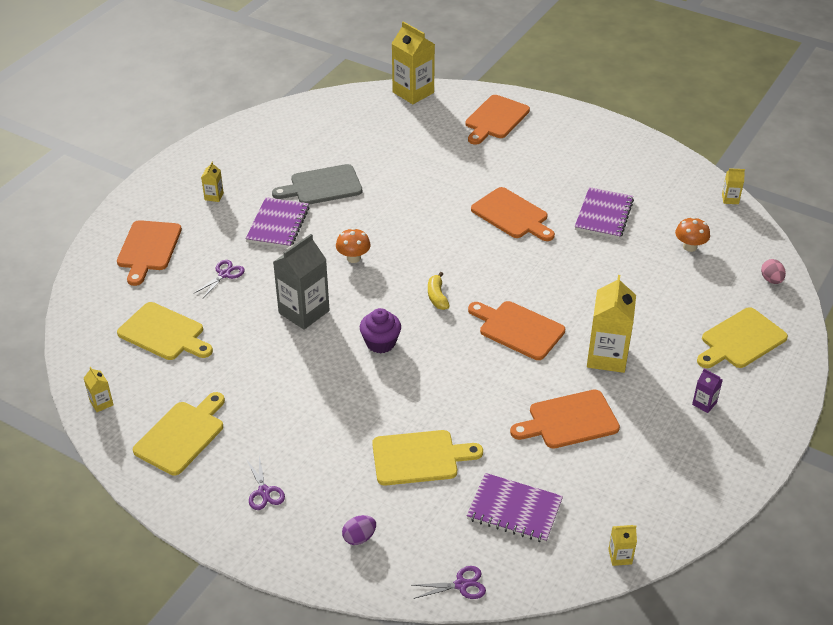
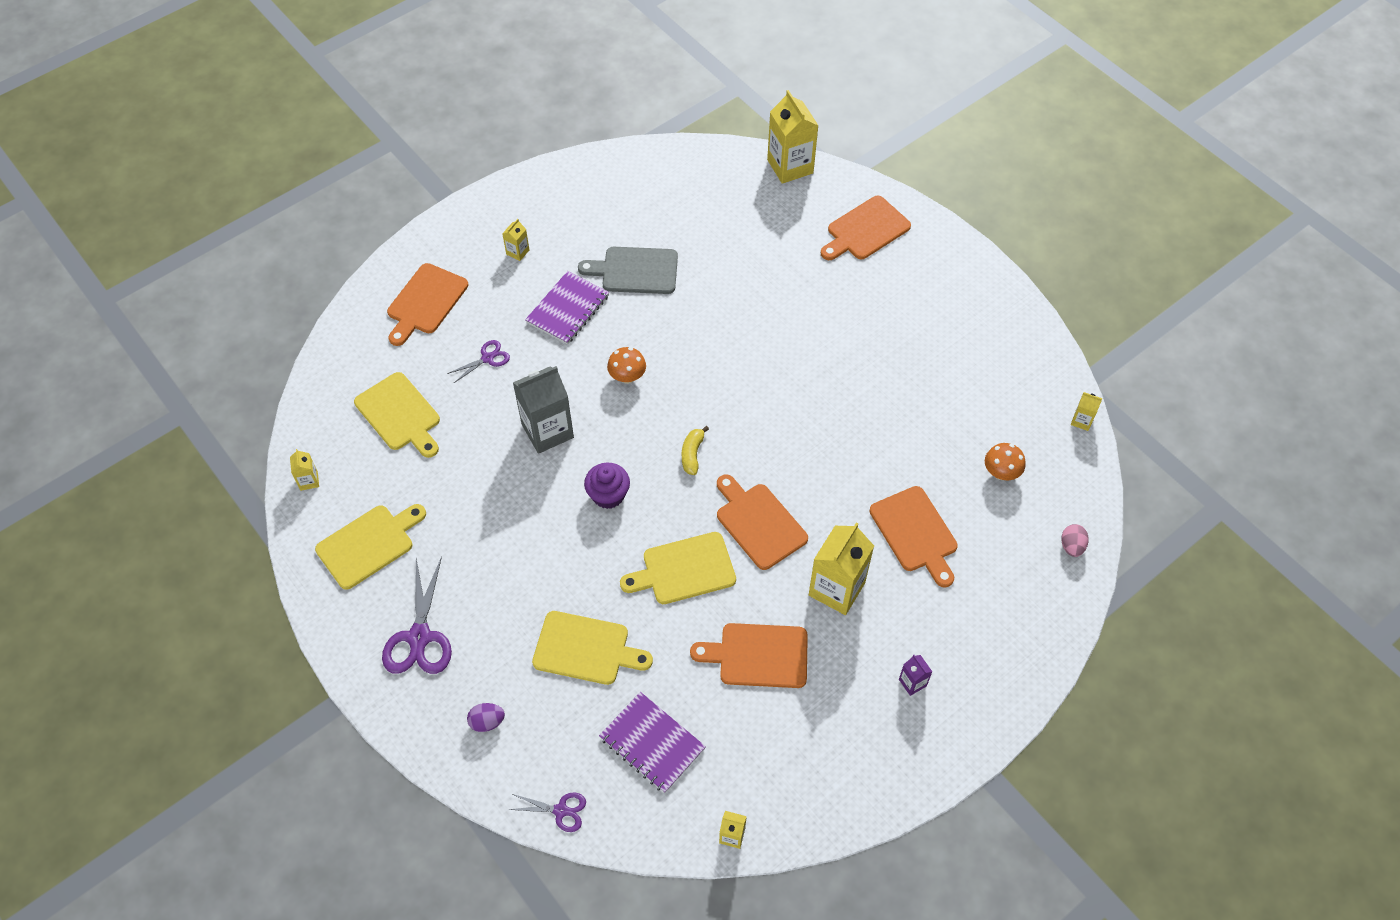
camera: 20 degrees right, 15 degrees up
(264, 492) = (419, 637): purple scissors -> purple scissors, size x1.83
(512, 215) = (822, 370): orange cutting board -> orange cutting board (915, 533)
(603, 215) = (924, 400): purple notebook -> none
(741, 340) = (995, 615): yellow cutting board -> yellow cutting board (684, 569)

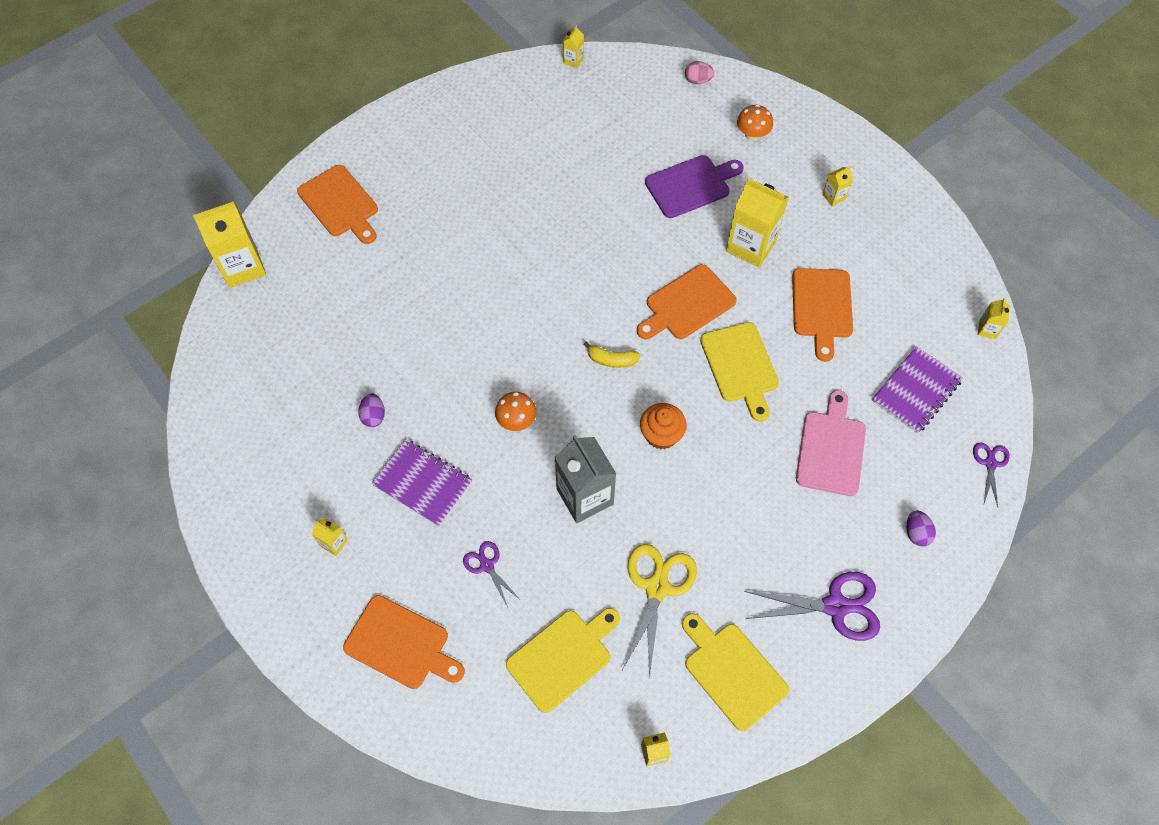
camera: 90 degrees left, 5 degrees up
(454, 487) = (657, 587): none -> yellow scissors
(586, 649) = (831, 449): yellow cutting board -> pink cutting board
(608, 495) = (661, 435): purple cupcake -> orange cupcake
(635, 271) = (373, 416): grey cutting board -> purple egg
(912, 682) = (833, 197): purple carton -> yellow carton
(915, 533) = (691, 185): orange cutting board -> purple cutting board
(1001, 473) = (627, 120): orange mushroom -> orange mushroom (752, 135)

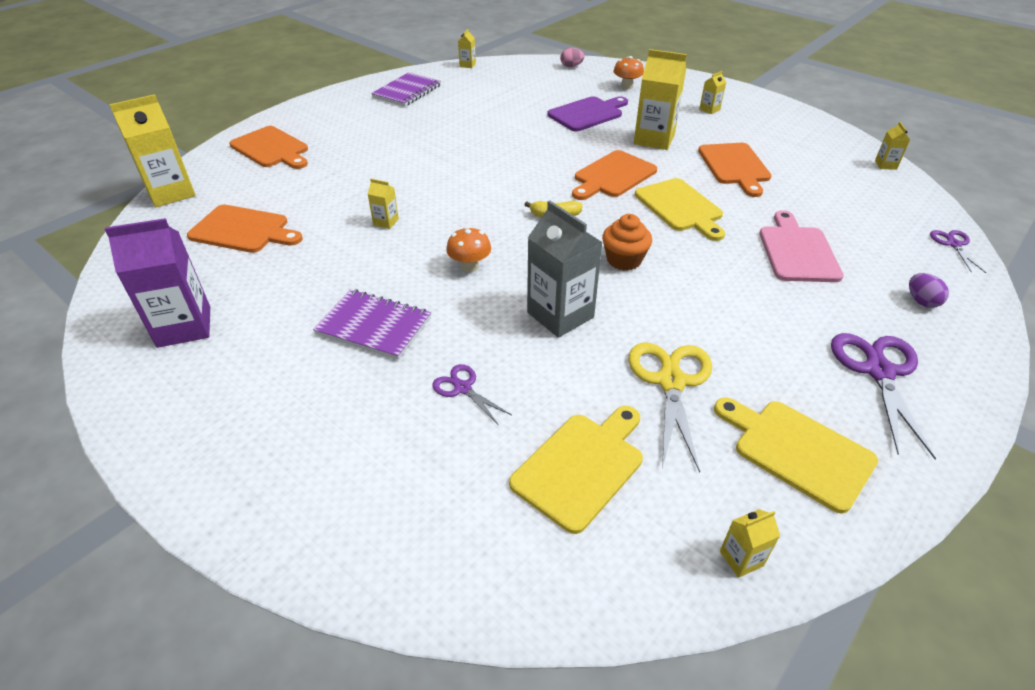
camera: 10 degrees left, 20 degrees down
(264, 458) = (184, 327): none -> purple carton
(334, 543) = (268, 391): yellow carton -> yellow carton (386, 222)
(373, 416) = (312, 280): purple egg -> none
(401, 644) = (363, 484): orange cutting board -> orange cutting board (243, 230)
(835, 606) = (878, 371): purple scissors -> purple scissors turned 75 degrees counterclockwise
(916, 391) = (851, 206): purple notebook -> purple notebook (407, 91)

